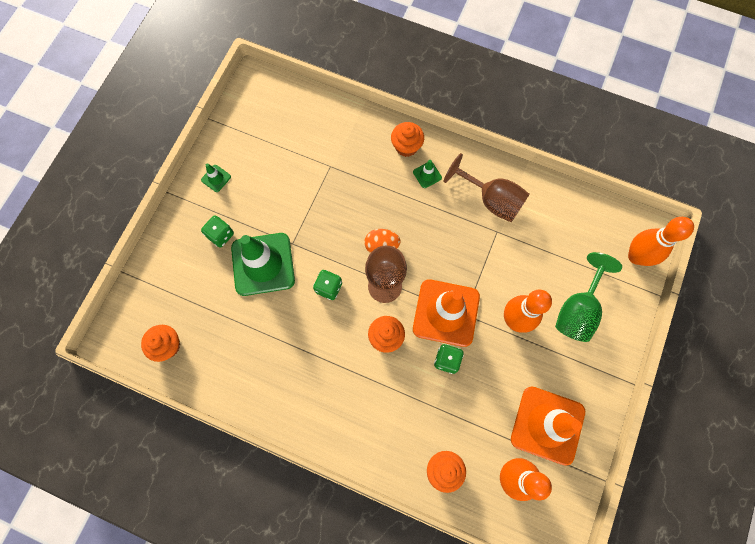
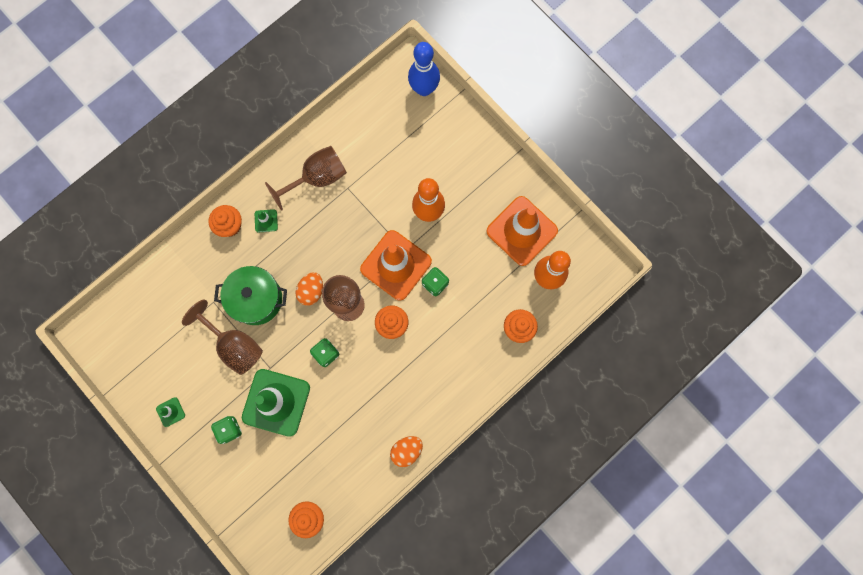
camera: 65 degrees left, 5 degrees up
(268, 410) = (406, 450): none -> orange egg
(299, 202) = (234, 345): none -> brown goblet
(350, 201) = (256, 299): none -> green pot
(577, 310) = (444, 159): green goblet -> none
(636, 256) = (424, 89): orange bowling pin -> blue bowling pin

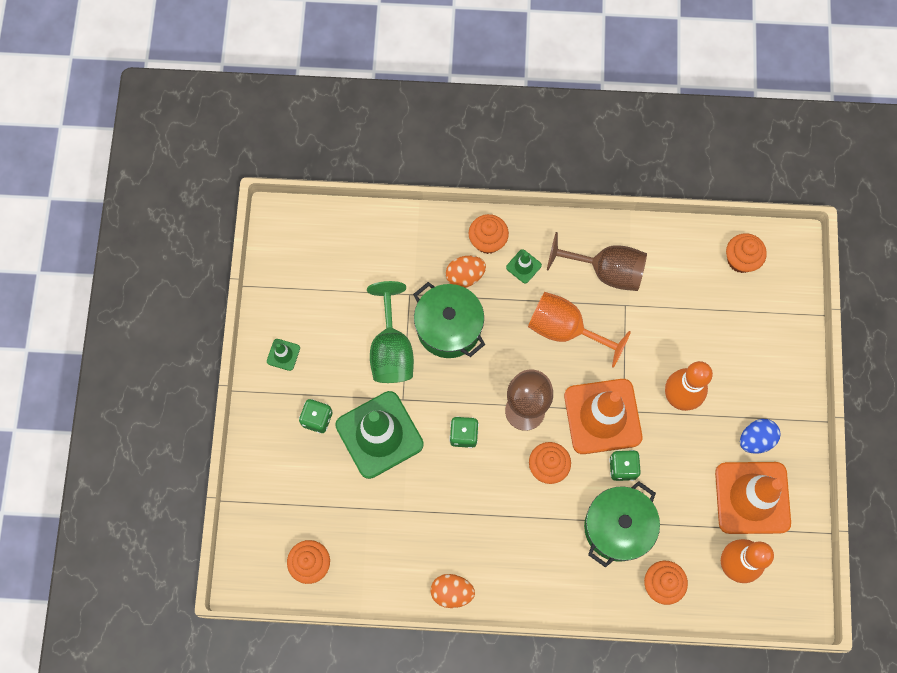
camera: 45 degrees right, 5 degrees down
(234, 345) = (391, 349): brown goblet -> green goblet
(311, 291) = (504, 367): orange egg -> orange egg (465, 276)
(326, 235) = (565, 329): none -> orange goblet
(388, 100) = (740, 260): none -> orange cupcake
(424, 89) = (784, 280): blue bowling pin -> none
(464, 320) = (617, 527): none -> green pot
(493, 196) = (755, 439): none -> blue egg

